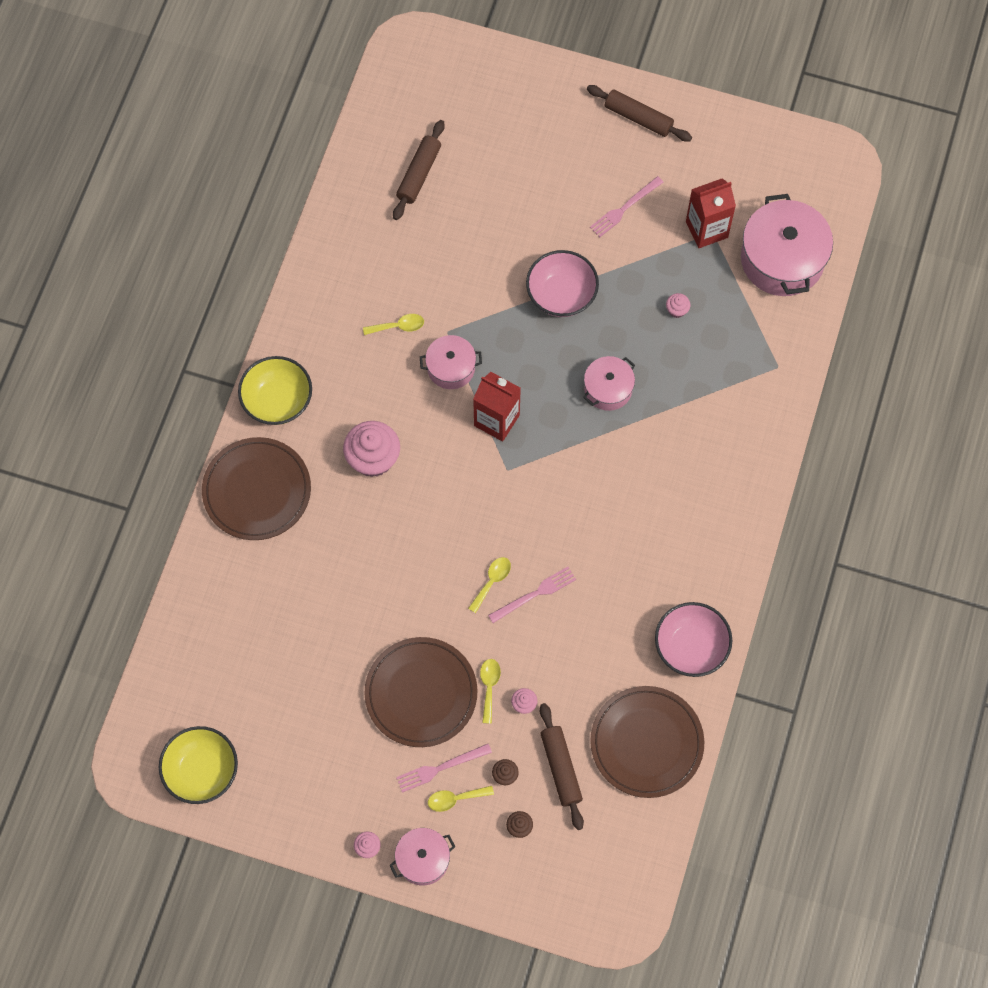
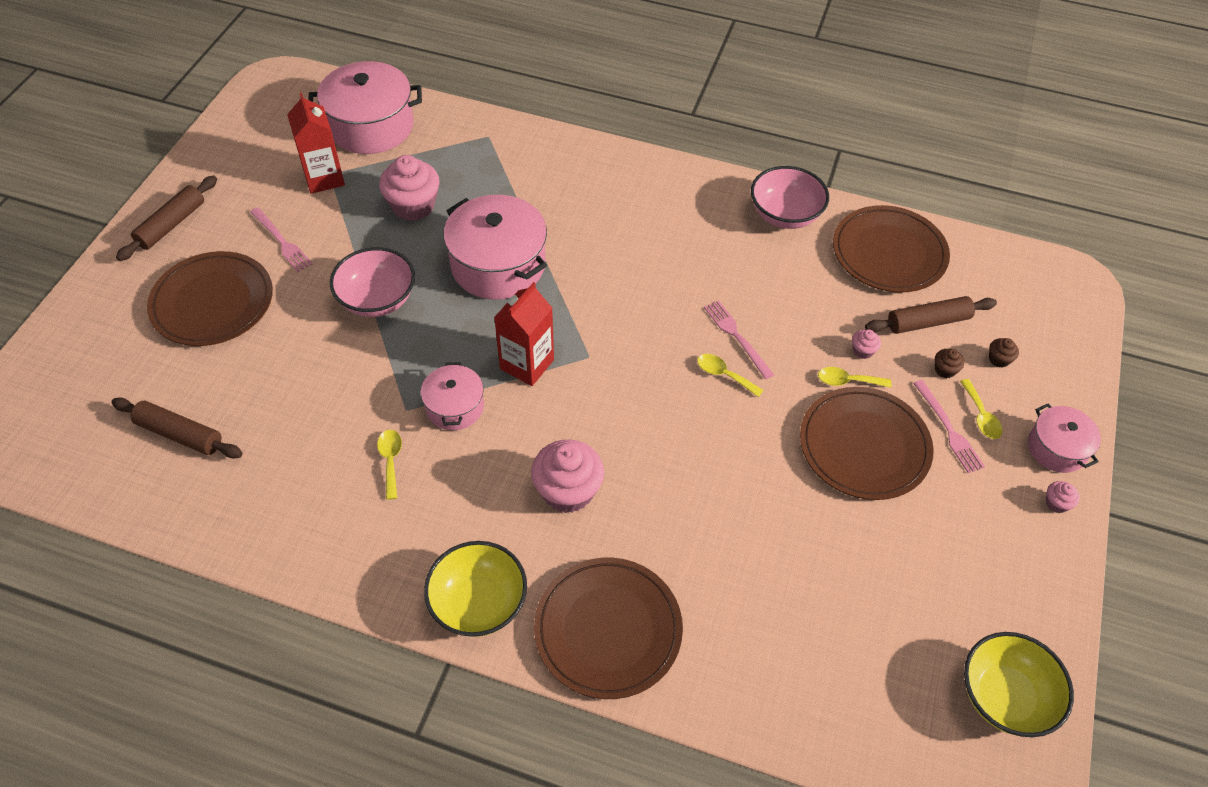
camera: 90 degrees left, 15 degrees down
(551, 169) = (212, 302): none -> brown plate
(608, 389) = (498, 265): pink pot -> pink pot, size x1.79
(677, 310) = (413, 206): pink cupcake -> pink cupcake, size x2.25

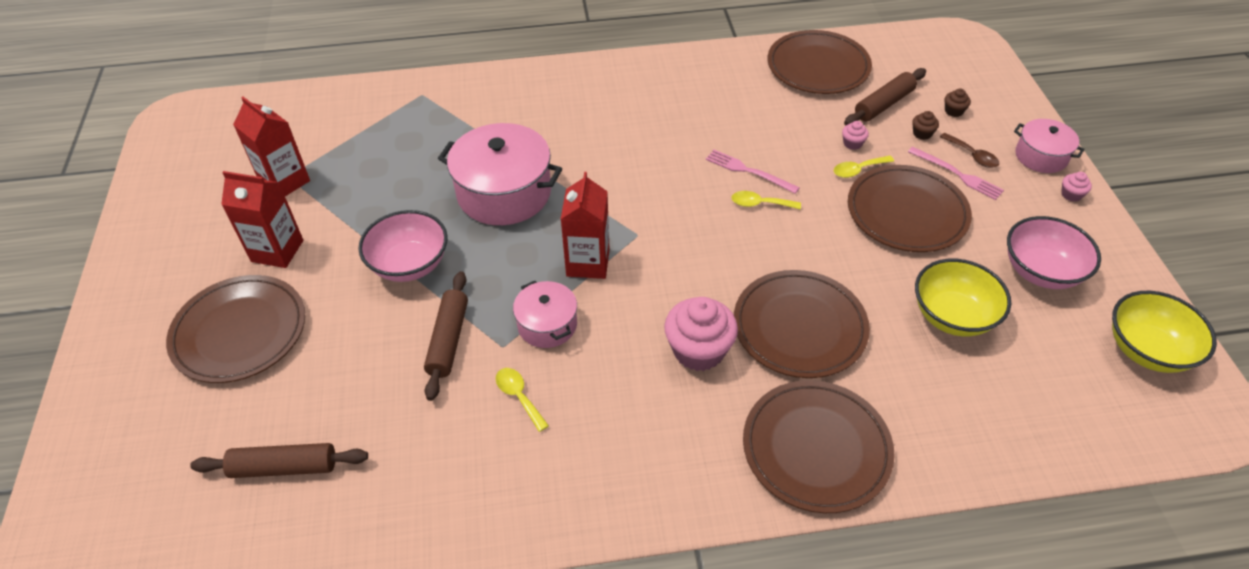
camera: 25 degrees left, 5 degrees down
(171, 224) = (147, 279): brown rolling pin -> brown rolling pin (448, 340)
(281, 241) = (277, 251): pink fork -> red carton
(371, 126) = (303, 123): pink pot -> none
(413, 206) = (390, 174): pink cupcake -> none
(478, 603) = (688, 482): yellow bowl -> yellow bowl (952, 316)
(674, 512) = (799, 327): none -> brown plate
(785, 215) = (718, 68): pink bowl -> pink bowl (1041, 271)
(981, 416) = (972, 155): yellow spoon -> brown spoon

